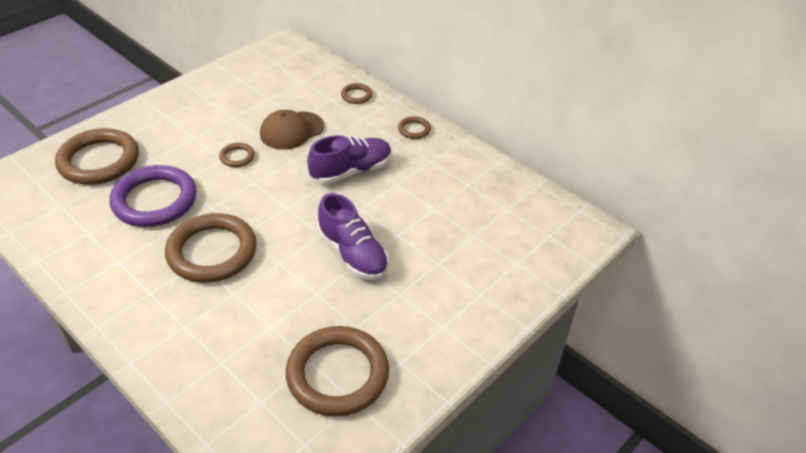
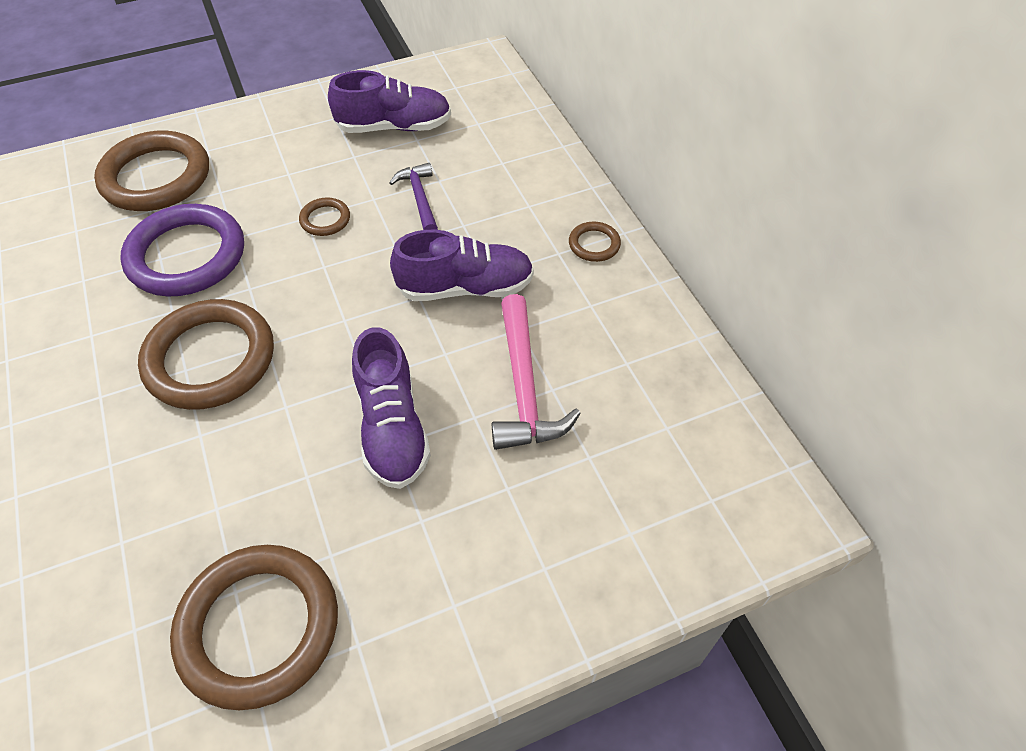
camera: 25 degrees right, 10 degrees up
(249, 94) = (394, 127): none -> purple shoe
(292, 131) = (419, 198): brown cap -> purple hammer
(356, 95) = (540, 166): brown ring -> none
(417, 212) = (524, 386): none -> pink hammer

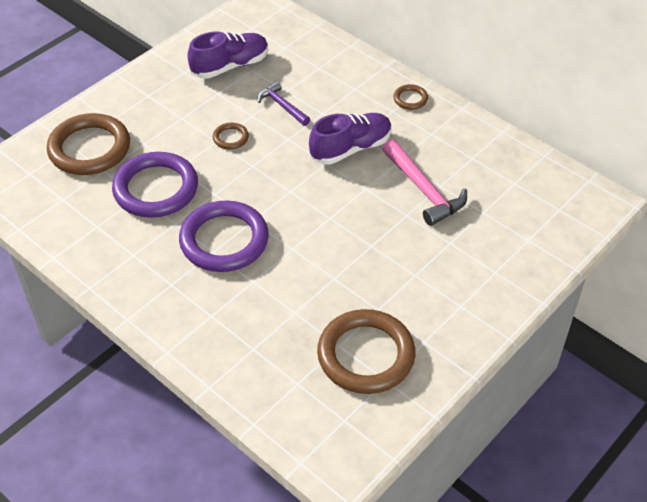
camera: 25 degrees left, 5 degrees down
(210, 359) = (224, 240): brown ring -> purple ring
(392, 428) = (364, 237): purple shoe -> none

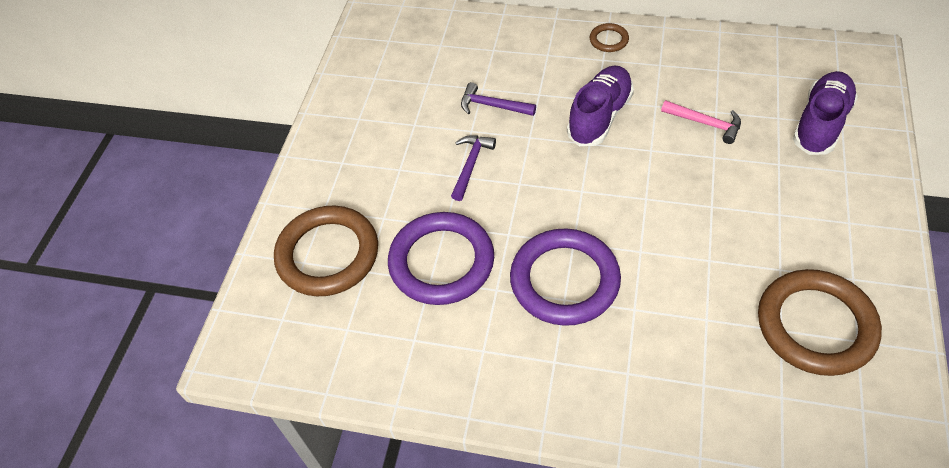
camera: 25 degrees left, 5 degrees up
(230, 66) = (402, 90): purple shoe -> purple shoe (820, 124)
(230, 138) = (471, 165): brown ring -> purple hammer
(423, 190) = (705, 123): pink hammer -> pink hammer, size x0.62

